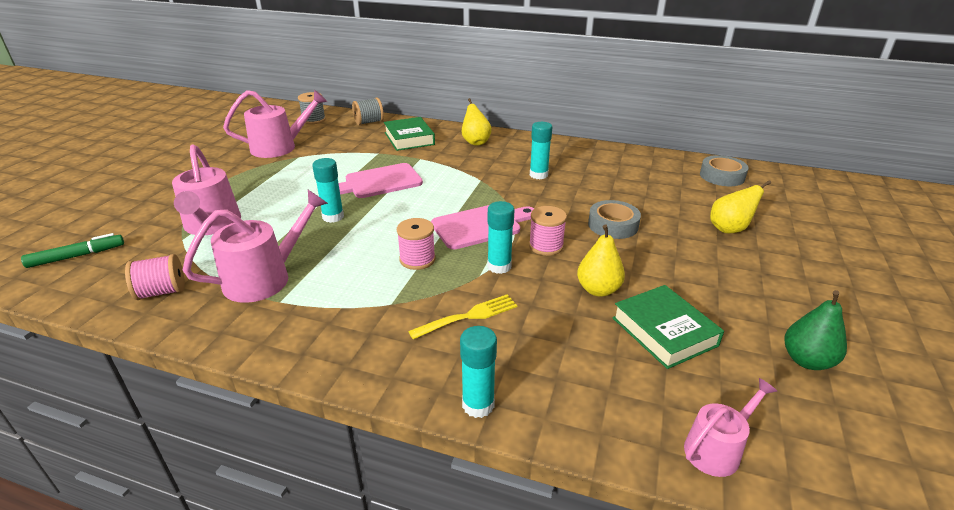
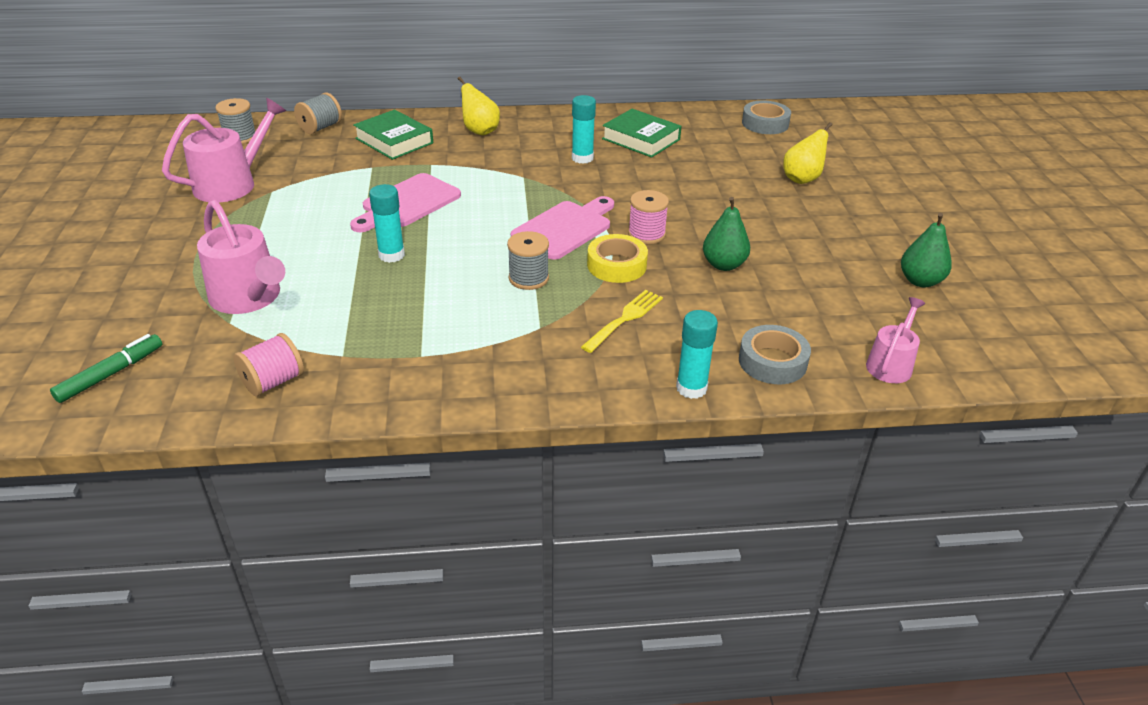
camera: 25 degrees left, 5 degrees up
(265, 278) = (380, 337): pink watering can -> none
(417, 259) = (528, 278): pink spool -> grey spool
(499, 266) = (616, 265): turquoise glue stick -> yellow tape
(598, 290) = (723, 265): yellow pear -> green pear
(613, 225) = (695, 198): grey tape -> grey tape (772, 361)
(664, 331) = (801, 287): green book -> green book (641, 139)

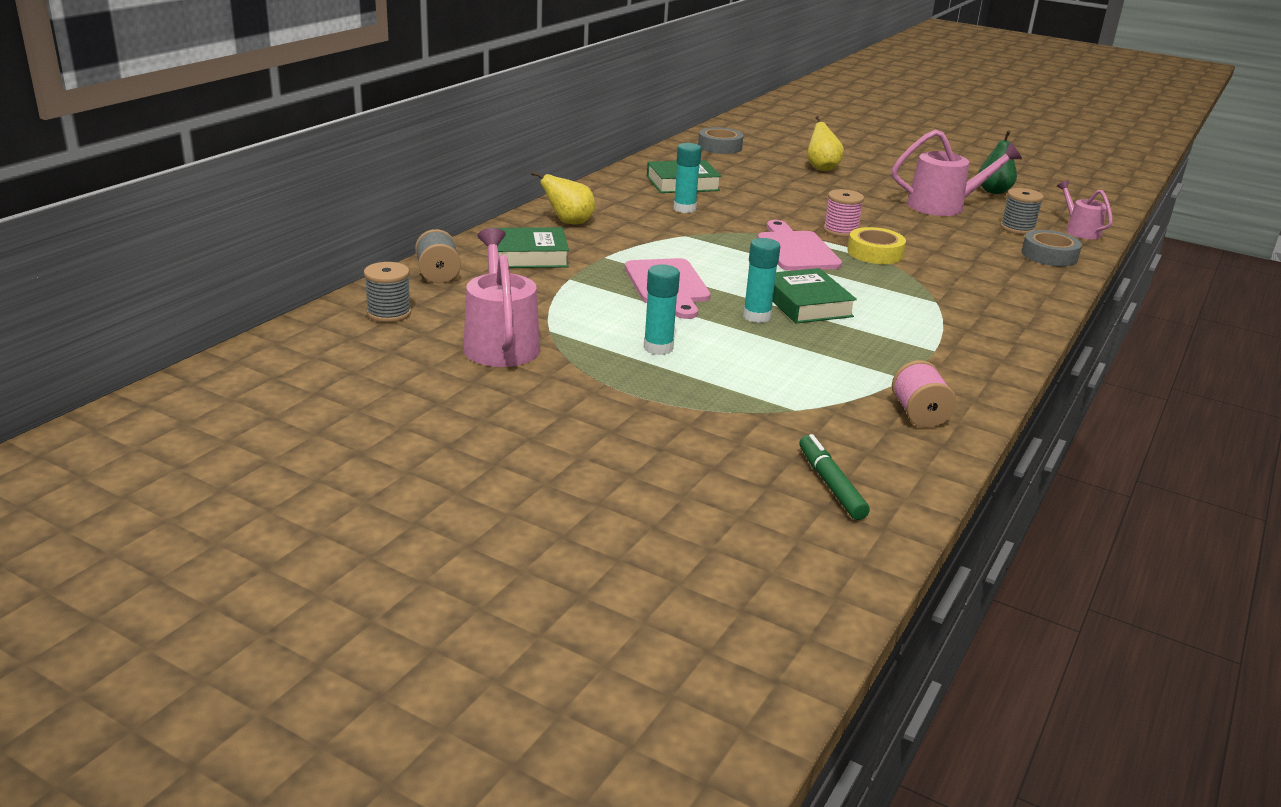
camera: 55 degrees left, 10 degrees down
(249, 298) = (759, 391): pink watering can -> pink watering can (943, 206)
(447, 267) = (806, 304): none -> green book
(528, 278) = (859, 283): grey spool -> grey spool (1017, 228)
(625, 319) = (954, 274): yellow fork -> none
(691, 388) = (1060, 285): turquoise glue stick -> turquoise glue stick (658, 348)
(723, 265) = (913, 226): green pear -> none

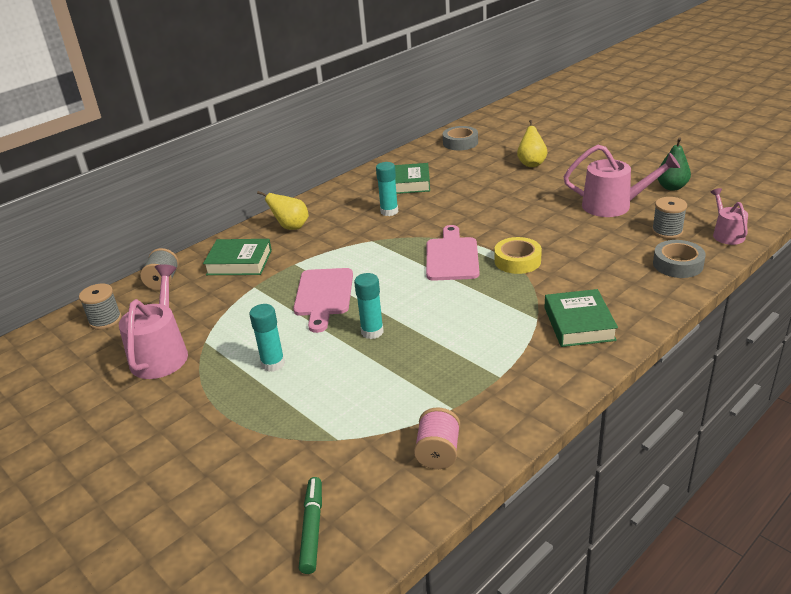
camera: 20 degrees right, 5 degrees up
(806, 304) = (422, 318): green book -> green book (579, 324)
(840, 231) = (503, 235): pink spool -> none

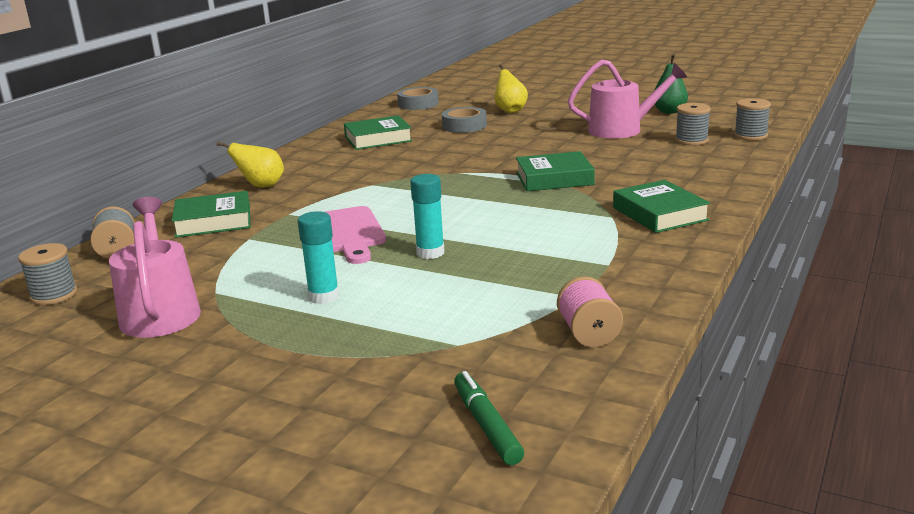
camera: 20 degrees left, 10 degrees down
(389, 211) = (375, 161): turquoise glue stick -> none
(452, 256) = (478, 185): pink cutting board -> none
(517, 261) = (554, 179): yellow tape -> green book
(677, 264) = (722, 161): grey tape -> grey tape (464, 126)
(726, 234) = (750, 136): pink watering can -> grey spool

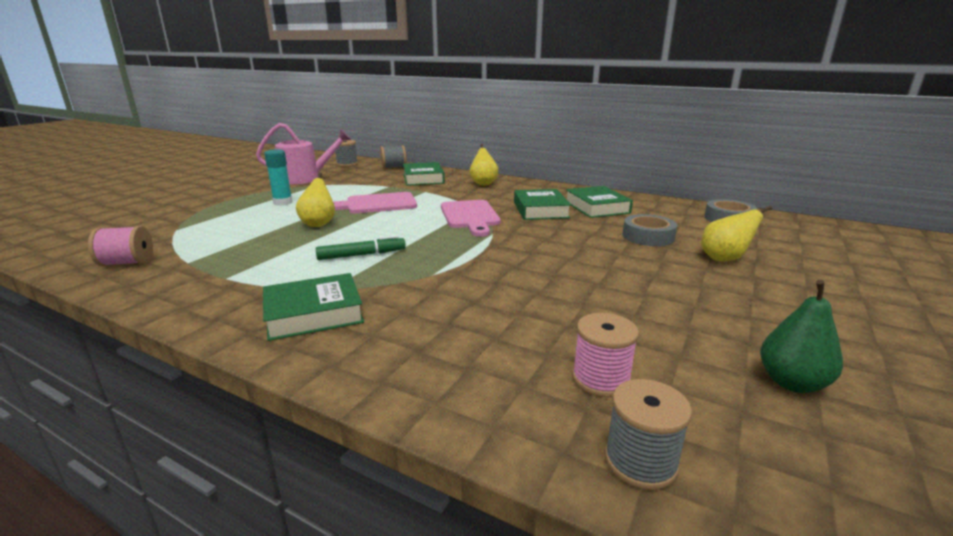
camera: 90 degrees right, 0 degrees up
(404, 184) = (470, 216): none -> pink cutting board
(430, 253) = (318, 224): turquoise glue stick -> yellow pear
(487, 425) = (80, 234): green marker -> green marker (361, 255)
(554, 179) = (456, 269): green book -> green book (540, 210)
(622, 130) = (654, 324): pink watering can -> none
(691, 140) = (601, 379): grey spool -> pink spool

